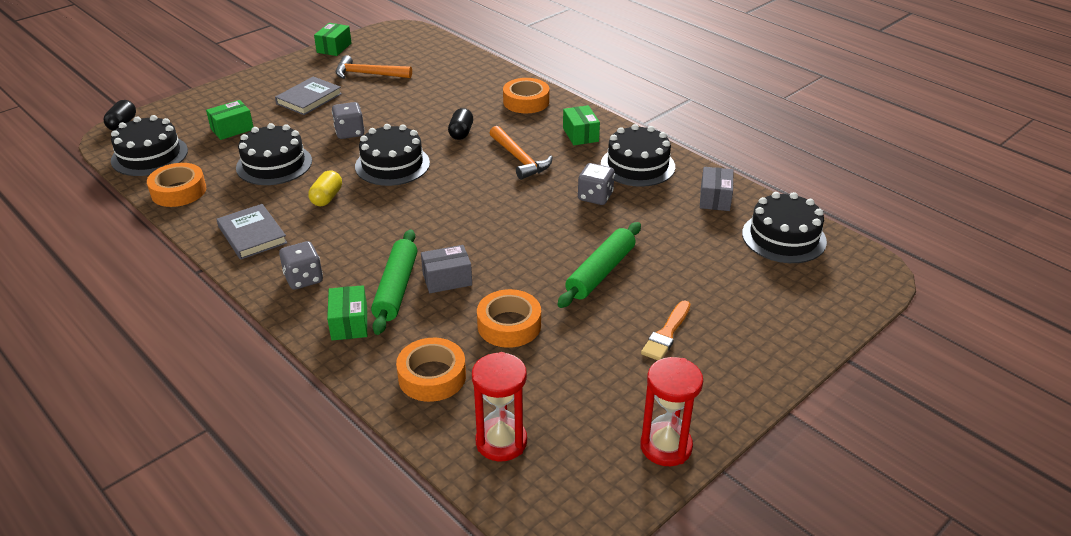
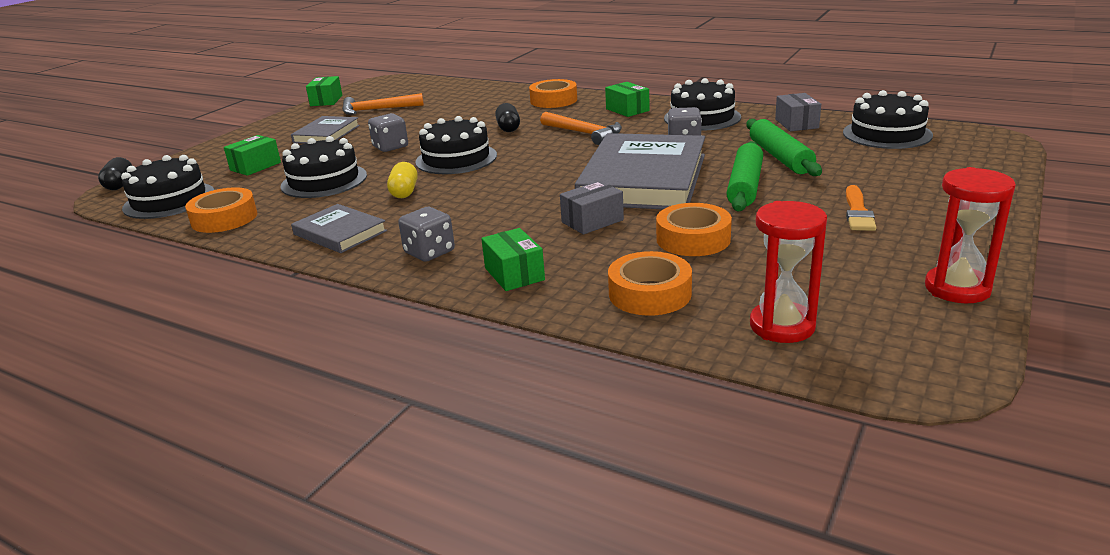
camera: 15 degrees left, 10 degrees down
(396, 288) = (542, 238): green rolling pin -> green rolling pin (780, 157)
(524, 237) = (643, 179): none -> grey book

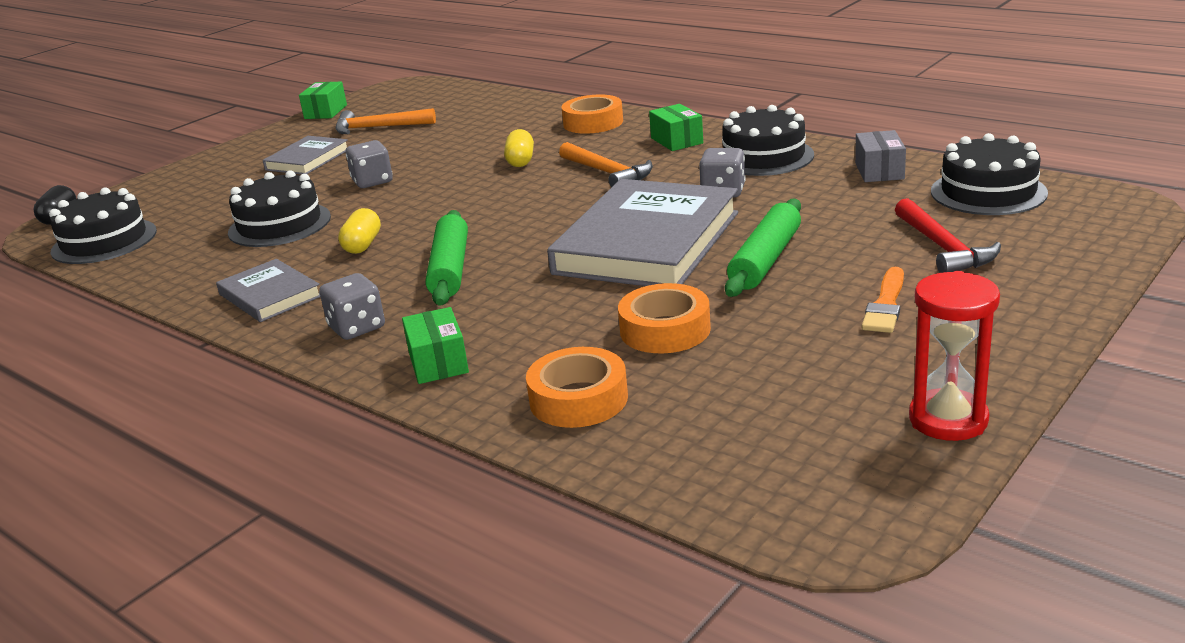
camera: 10 degrees right, 0 degrees up
(224, 218) = (154, 269): orange tape -> none
(255, 166) = (212, 201): green box -> none
(456, 159) = (440, 202): black cake -> none
(508, 128) = (520, 161): black capsule -> yellow capsule
(592, 221) = (559, 298): grey box -> none
(780, 157) = (831, 220): green rolling pin -> green rolling pin (450, 269)
(782, 326) = (709, 453): red hourglass -> none
(876, 171) = (943, 247): none -> red hammer

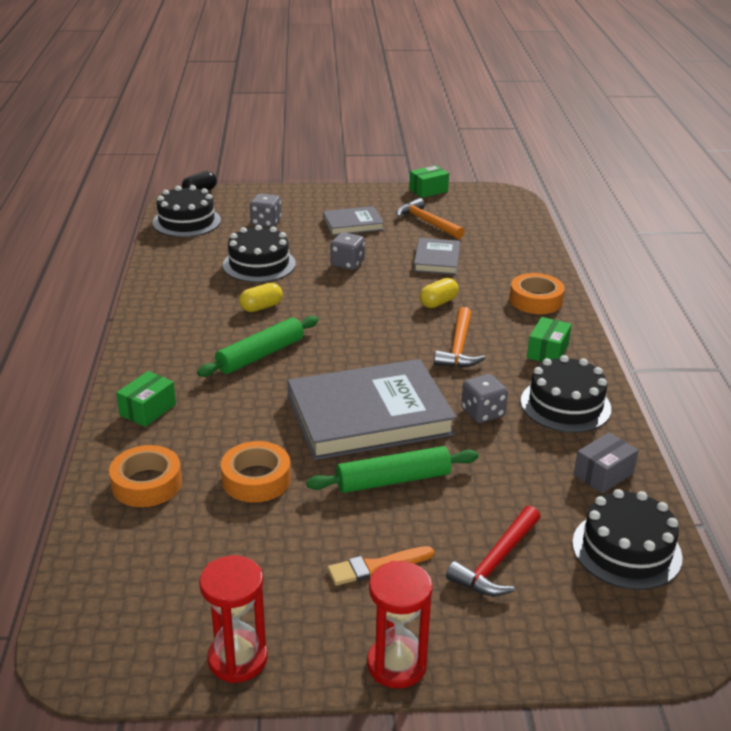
camera: 45 degrees right, 5 degrees up
(270, 295) = (174, 310): grey book -> grey book (436, 259)
(357, 327) = (163, 360): grey dice -> grey dice (266, 222)
(1038, 334) = (396, 665): none -> red hourglass

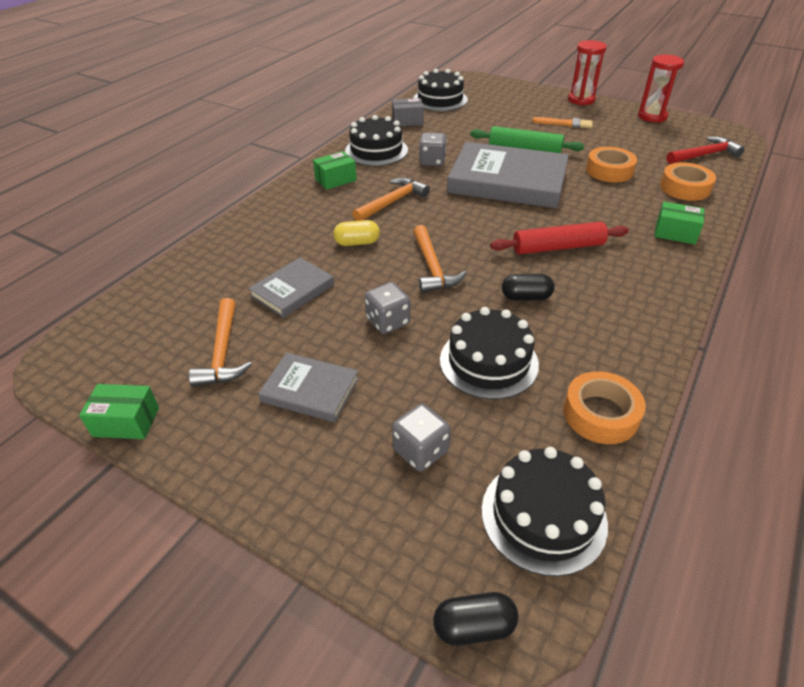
camera: 145 degrees left, 10 degrees up
(148, 410) = (675, 233): green box -> green box turned 45 degrees clockwise
(260, 355) = (558, 247): green rolling pin -> red rolling pin
(261, 307) = (526, 297): yellow capsule -> black capsule
(354, 304) = (432, 267): none -> orange hammer
(496, 561) = (504, 111): red hammer -> red hammer (704, 155)
(536, 300) = (278, 217): orange tape -> orange tape (600, 414)

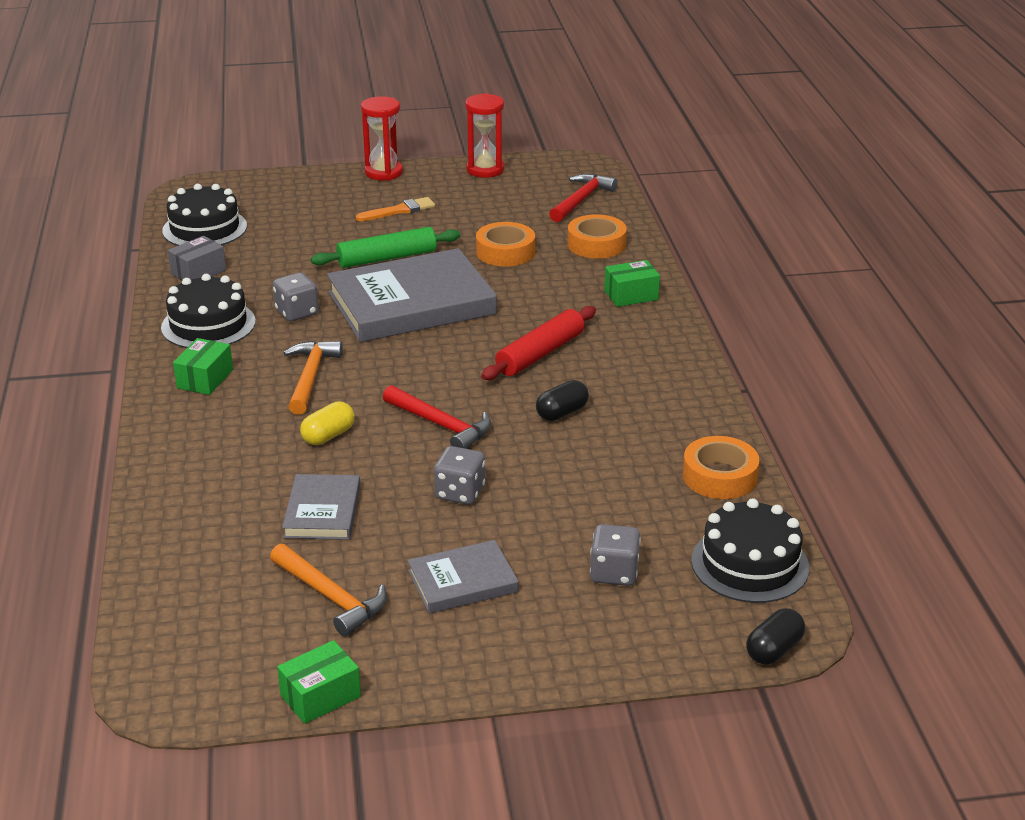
camera: 40 degrees left, 10 degrees down
(432, 267) = (441, 425): orange hammer -> red hammer
(488, 362) = (591, 482): black cake -> none

